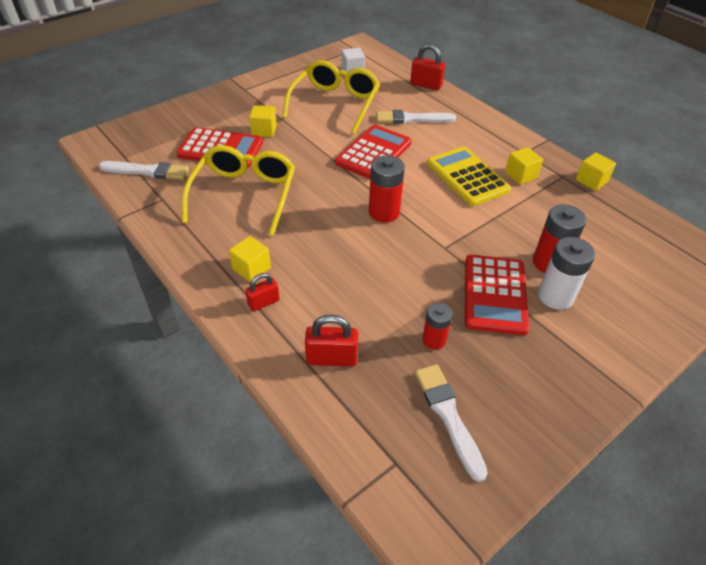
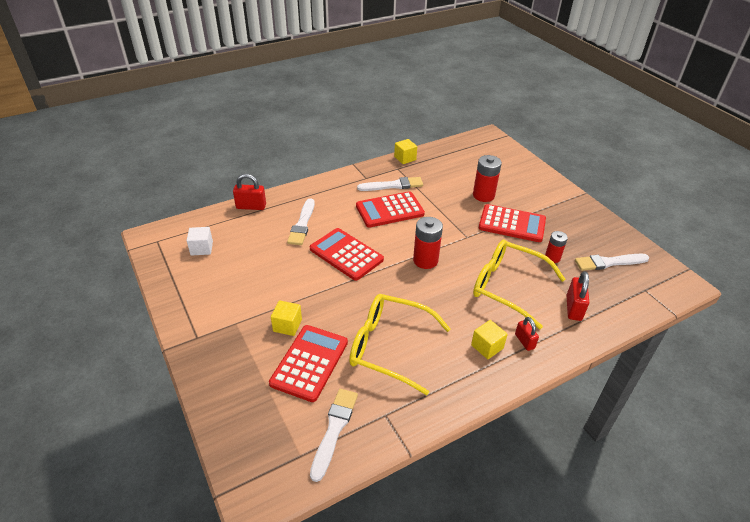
camera: 80 degrees left, 5 degrees down
(335, 104) = (258, 268): yellow glasses -> yellow glasses (507, 287)
(426, 85) = (251, 206): red padlock -> red padlock turned 60 degrees clockwise
(467, 177) = (389, 210): yellow calculator -> red calculator
(521, 175) = (393, 185): yellow cube -> white brush
(555, 296) = (512, 200): white battery -> none

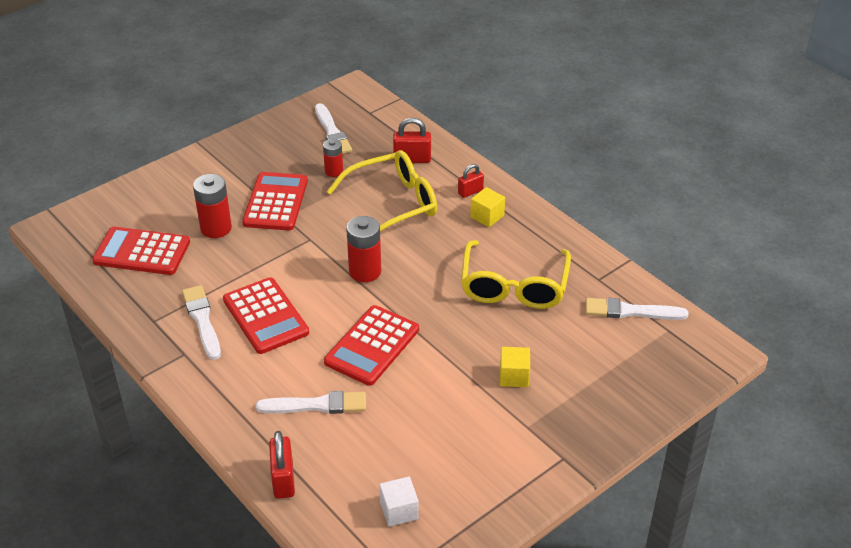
camera: 100 degrees left, 0 degrees up
(309, 363) = (560, 345): red calculator -> red calculator (142, 252)
(405, 158) = (123, 315): yellow cube -> none
(507, 287) = (393, 204): yellow glasses -> yellow glasses turned 135 degrees counterclockwise

